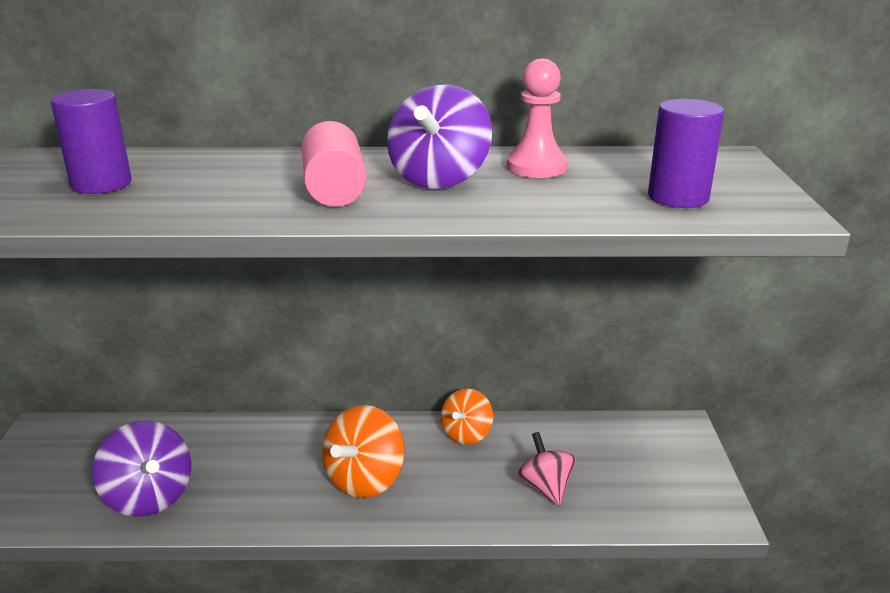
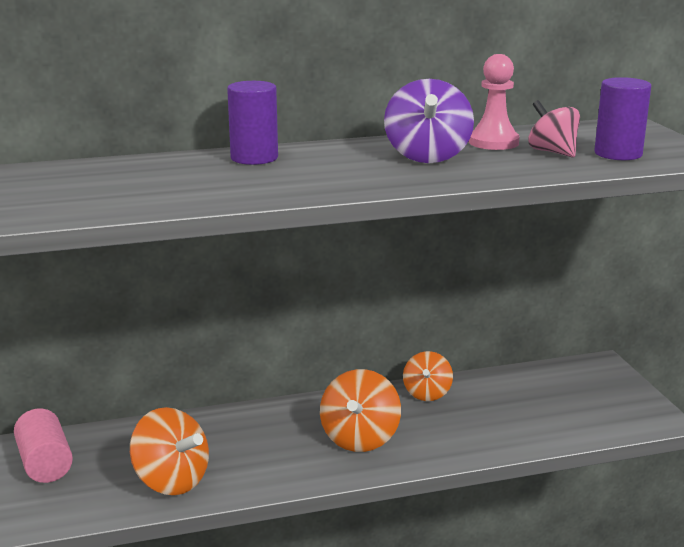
camera: 15 degrees left, 5 degrees down
(101, 184) = (147, 183): purple cylinder -> purple cylinder (254, 158)
(149, 497) = (171, 481): purple spinning top -> orange spinning top
(334, 190) = (353, 171): pink cylinder -> pink cylinder (45, 463)
(545, 487) = (515, 421): pink spinning top -> pink spinning top (552, 152)

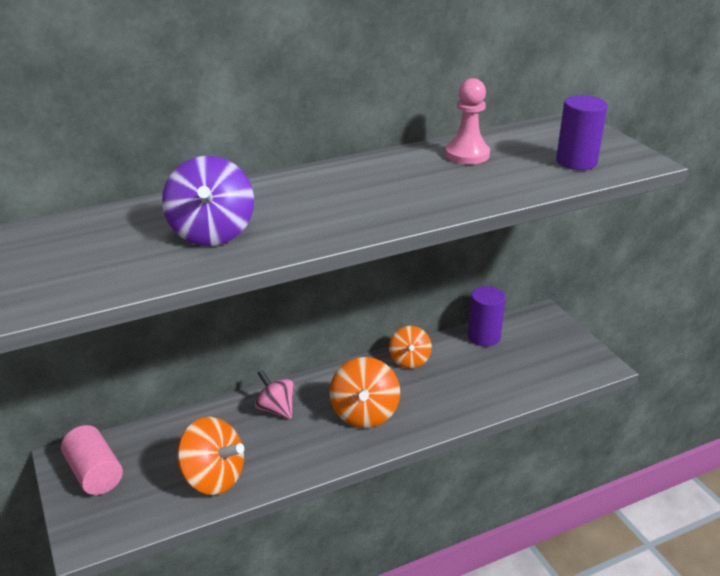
camera: 10 degrees left, 10 degrees up
(254, 158) = (262, 192): purple cylinder -> purple cylinder (484, 337)
(427, 156) = (416, 178): purple spinning top -> purple spinning top (212, 233)
(552, 152) = (521, 164): pink spinning top -> pink spinning top (276, 409)

